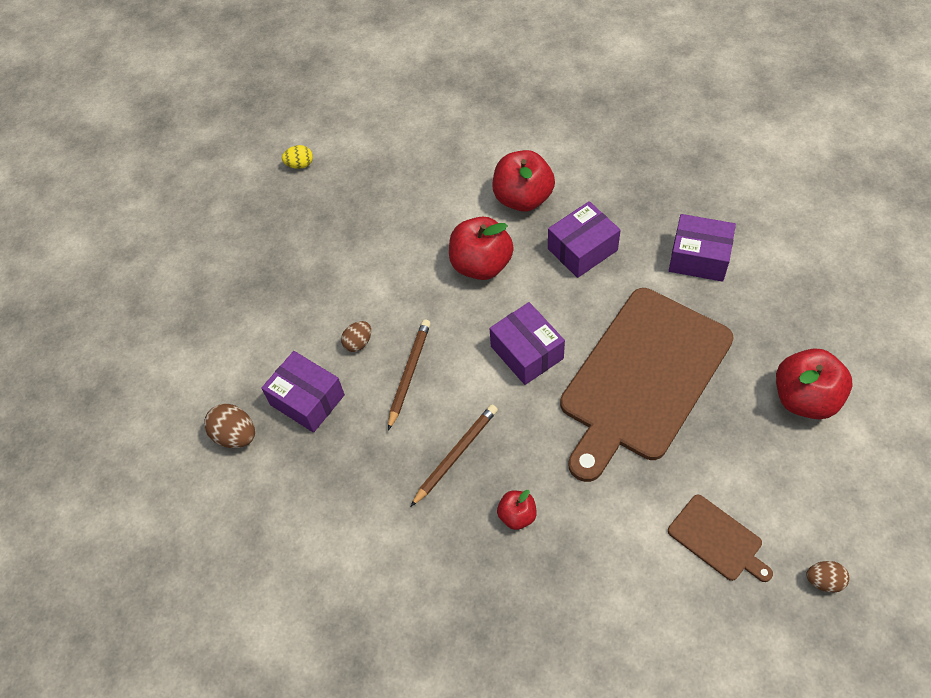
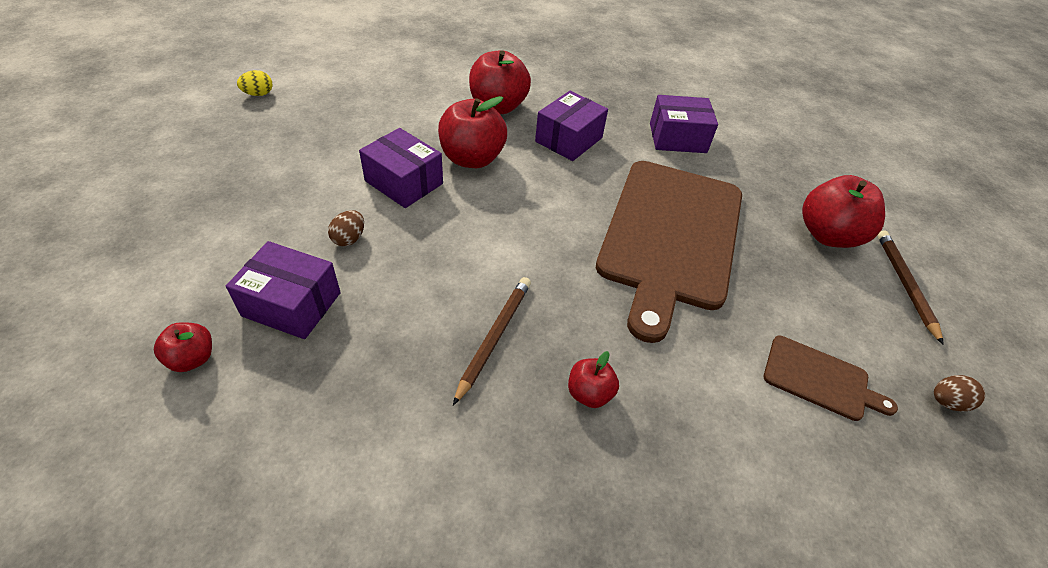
camera: 25 degrees left, 10 degrees down
(235, 435) = (192, 358): brown egg -> red apple
(409, 373) = (417, 261): brown pencil -> brown pencil (904, 284)
(527, 352) = (544, 227): purple box -> purple box (404, 182)

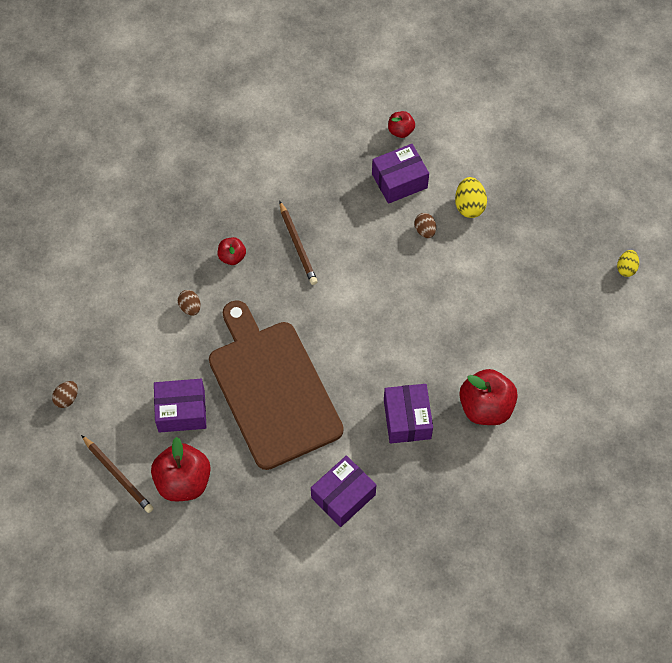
camera: 140 degrees right, 15 degrees up
(275, 223) = (469, 206): none -> yellow egg
(404, 182) = (450, 288): purple box -> purple box (181, 411)
(472, 159) = (440, 342): red apple -> none
(700, 378) = (190, 307): none -> brown egg
(820, 379) = (134, 358): brown cutting board -> none

